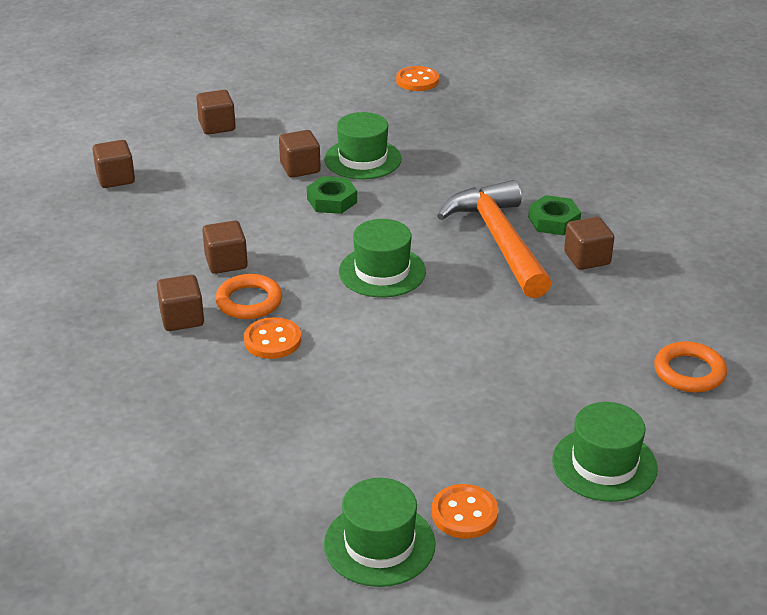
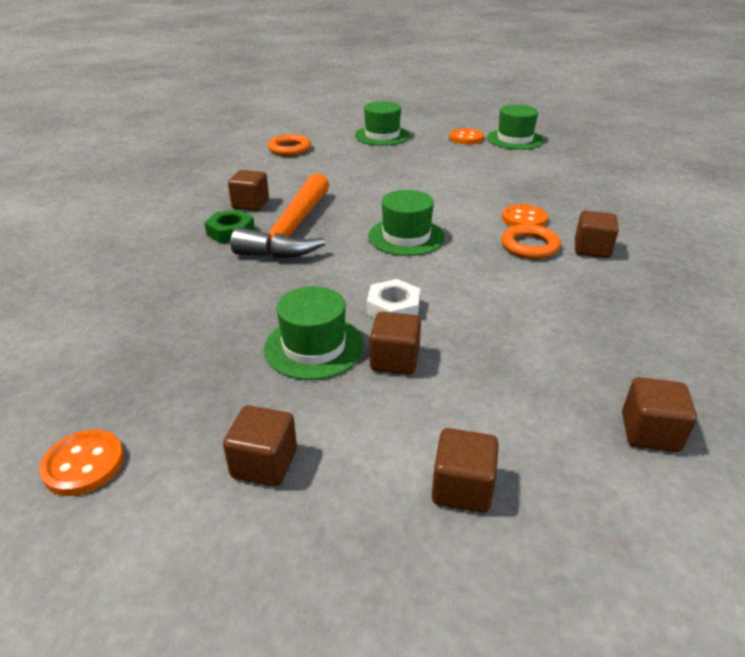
camera: 150 degrees left, 0 degrees up
(226, 262) = (536, 280): brown cube -> brown cube (264, 463)
(332, 200) = (393, 308): green nut -> white nut

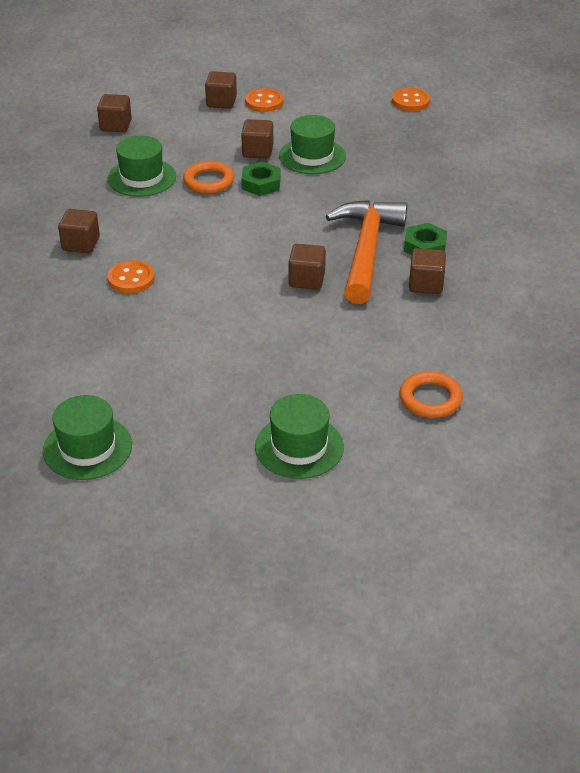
camera: 175 degrees right, 5 degrees up
(264, 463) = (320, 105): brown cube -> brown cube (306, 280)
(393, 308) = (261, 183): white nut -> green nut
(406, 237) = (253, 249): green hat -> green hat (142, 177)
(466, 138) = (164, 447): orange button -> orange button (264, 102)
(529, 246) = (137, 245): orange ring -> orange ring (209, 181)

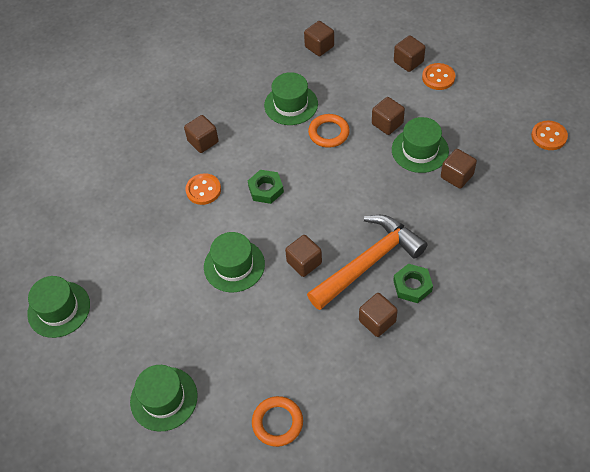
camera: 45 degrees right, 15 degrees up
(240, 316) = (234, 265): none -> green hat
(261, 183) = (360, 155): green nut -> green nut (266, 189)
(367, 159) = (456, 176): none -> brown cube

